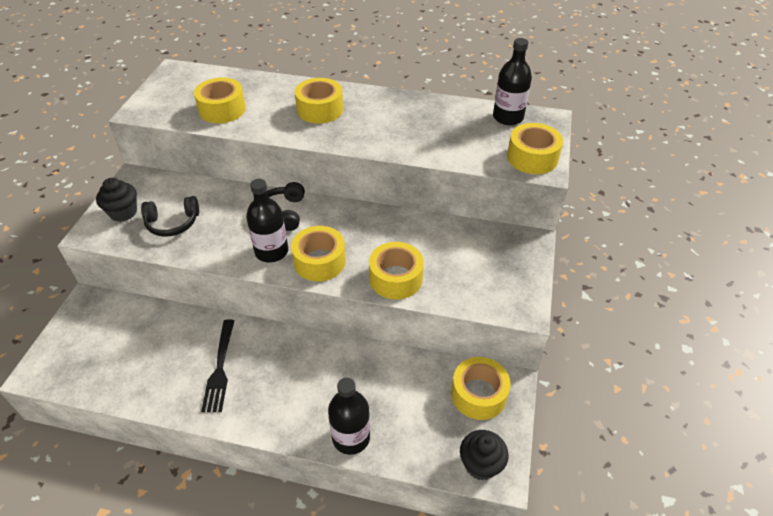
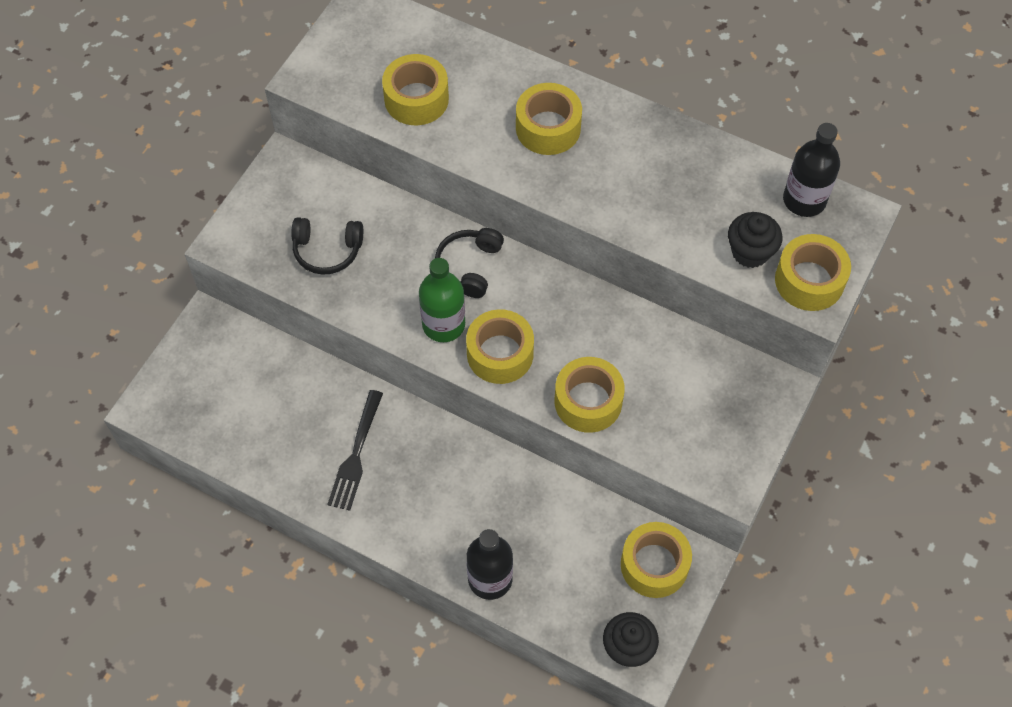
camera: 15 degrees right, 15 degrees up
(123, 212) = (267, 219): black cupcake -> black cupcake (750, 252)
(271, 251) = (443, 324): black bottle -> green bottle

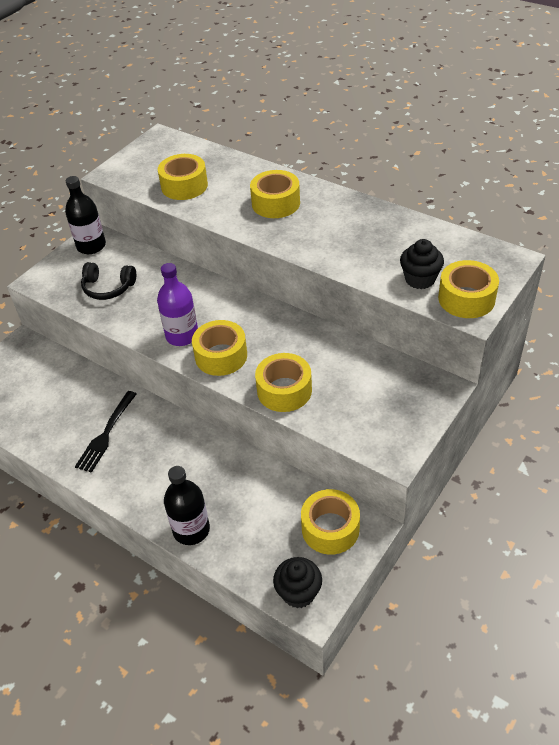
camera: 10 degrees right, 15 degrees down
(443, 324) = (182, 335): green bottle -> purple bottle
(469, 266) = (209, 301): black headphones -> none
(804, 200) = (466, 249): black bottle -> black bottle (91, 246)

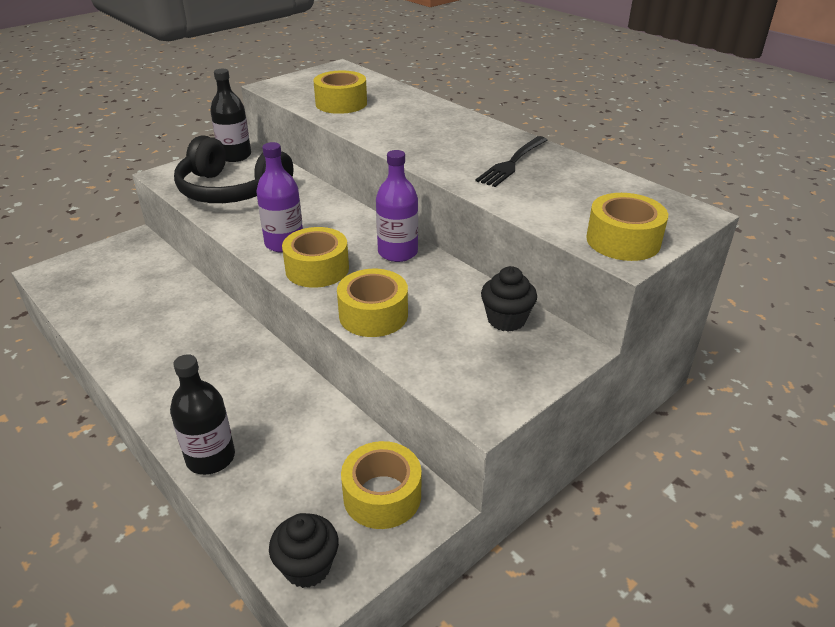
camera: 10 degrees right, 10 degrees down
(106, 434) = (170, 337): black fork -> black fork (512, 163)
(108, 288) = (231, 191): black headphones -> black headphones, size x1.83
(276, 203) = (431, 128): yellow tape -> none
(279, 325) = (397, 252): none -> purple bottle
(420, 279) = (570, 214): black cupcake -> black cupcake (506, 319)

